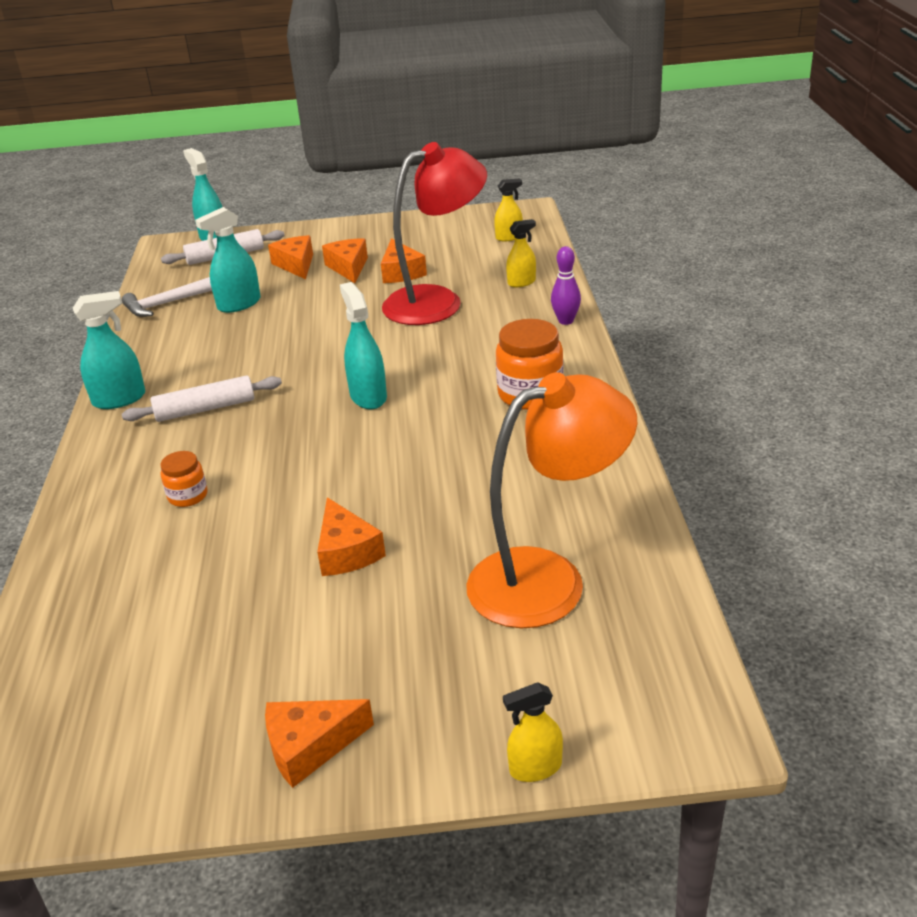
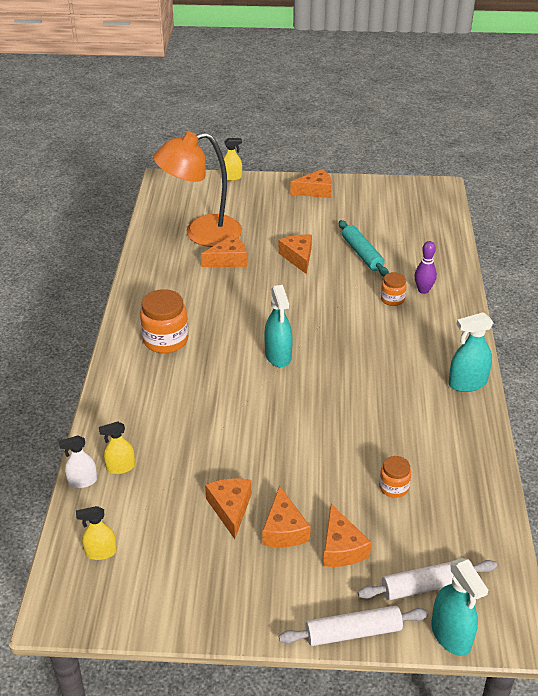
camera: 175 degrees left, 5 degrees up
(168, 303) = (467, 503): white hammer -> none
(205, 409) = (397, 363): white rolling pin -> white rolling pin (353, 632)
(223, 576) = (362, 254): none -> turquoise rolling pin
(239, 304) = (394, 487): turquoise spray bottle -> orange jar
(437, 301) = (205, 454): red lamp -> none
(476, 528) = (228, 260): none -> orange cheese
(554, 270) = (82, 481): none -> white spray bottle
(566, 321) = (107, 408): purple bowling pin -> purple bowling pin (423, 290)

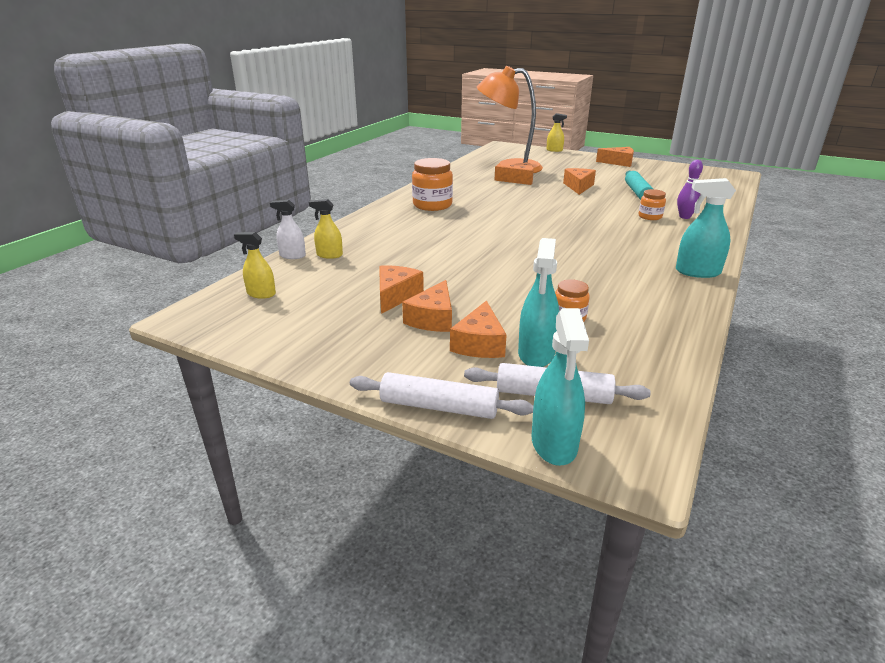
camera: 25 degrees right, 10 degrees down
(278, 356) = (518, 227): turquoise spray bottle -> turquoise spray bottle (536, 354)

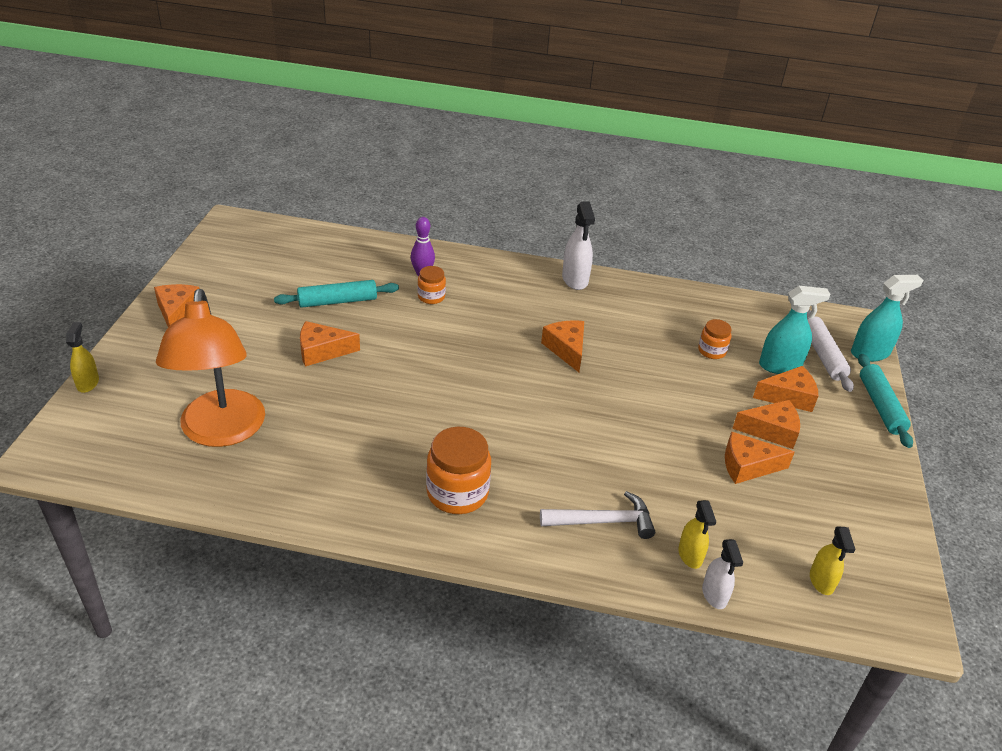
camera: 110 degrees left, 10 degrees up
(380, 236) = (603, 521): none -> white hammer
(439, 407) = (880, 406): white rolling pin -> turquoise rolling pin
(519, 180) = (300, 413): orange cheese -> orange cheese (566, 349)
(697, 272) = (575, 279): turquoise spray bottle -> white spray bottle

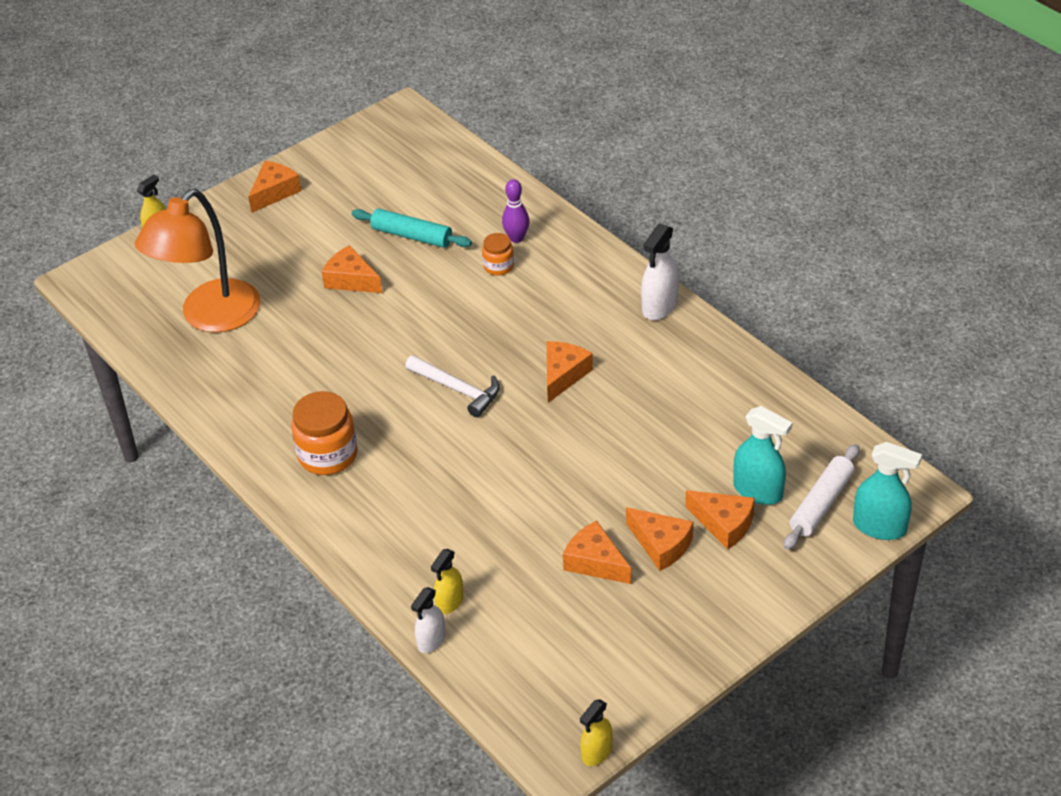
camera: 45 degrees right, 5 degrees up
(603, 521) = (413, 538): white hammer -> white hammer (457, 389)
(712, 351) = (705, 443): orange jar -> none
(821, 581) = (532, 683): yellow spray bottle -> yellow spray bottle (596, 752)
(880, 406) = (810, 581): turquoise rolling pin -> none

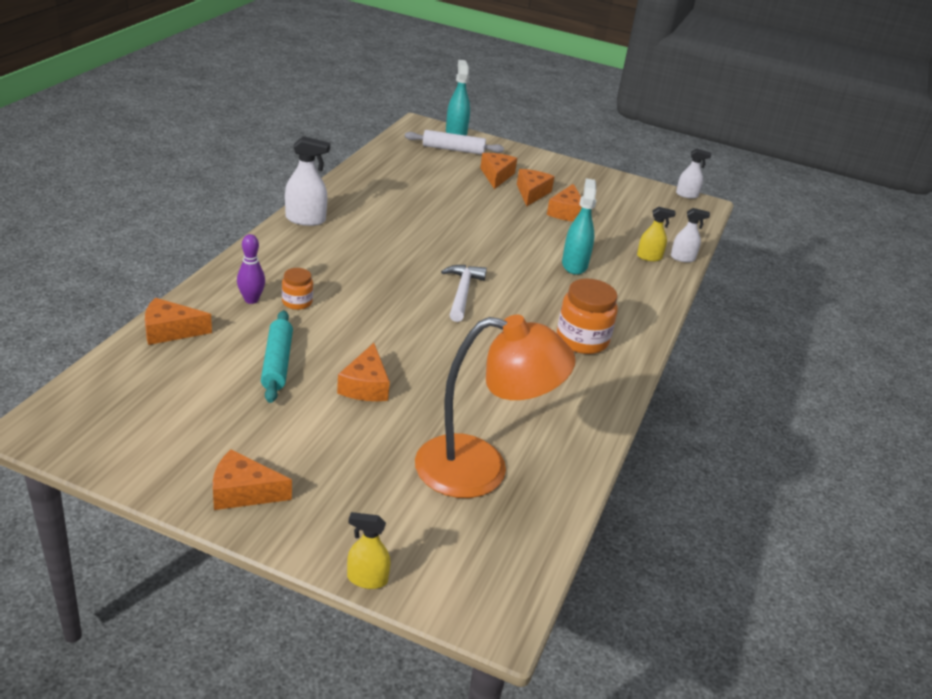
camera: 125 degrees left, 10 degrees down
(563, 375) = (410, 248): orange cheese -> orange cheese (170, 331)
(596, 752) = (687, 195): yellow spray bottle -> white spray bottle
(758, 491) = (460, 168): turquoise spray bottle -> turquoise spray bottle (574, 265)

